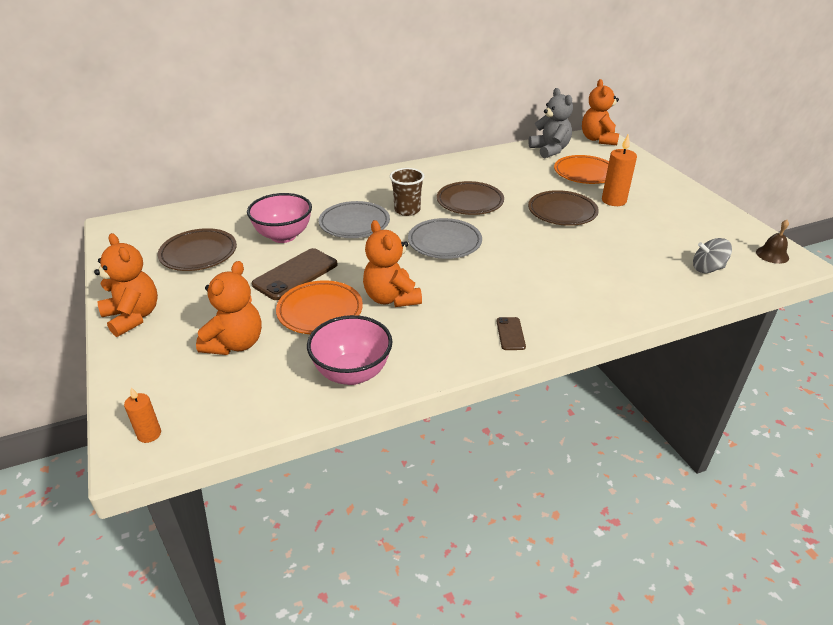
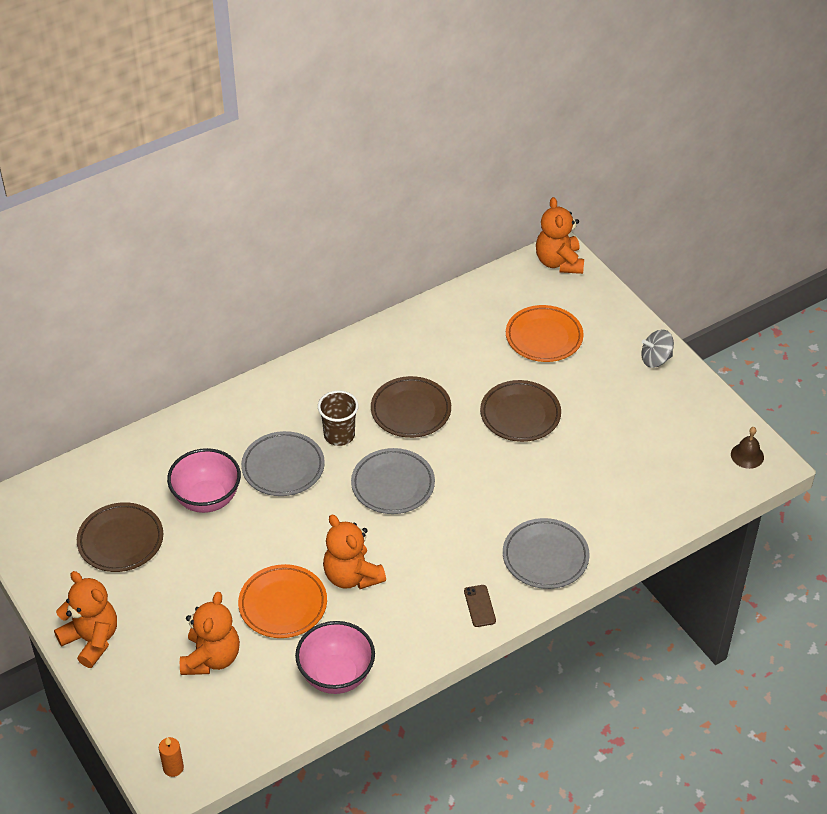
camera: 10 degrees left, 10 degrees up
(295, 274) = (240, 556): brown phone -> none
(550, 150) = (498, 294): grey teddy bear -> none
(579, 304) = (545, 557): none -> grey plate
(613, 201) = (579, 386): orange candle -> none
(707, 268) = (677, 486): grey spinning top -> grey spinning top (655, 359)

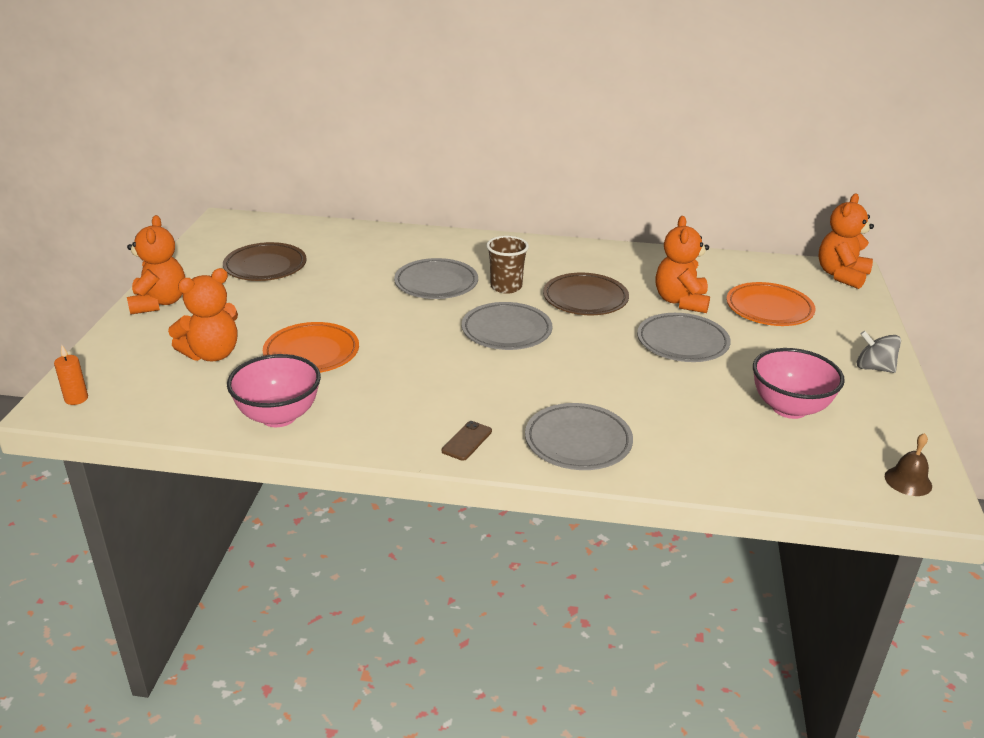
camera: 40 degrees right, 15 degrees down
(207, 499) = (356, 274): pink bowl -> pink bowl (789, 408)
(352, 576) = (390, 365): orange teddy bear -> orange teddy bear (681, 301)
(520, 414) = (682, 343): brown plate -> grey plate

